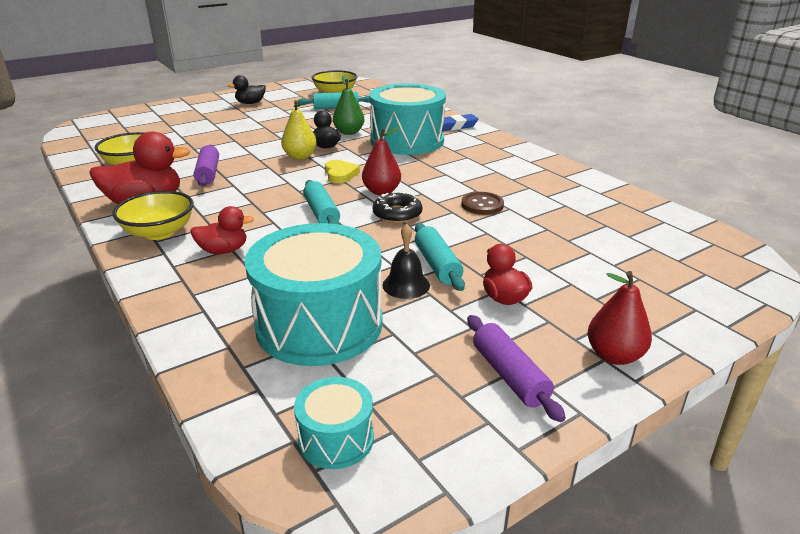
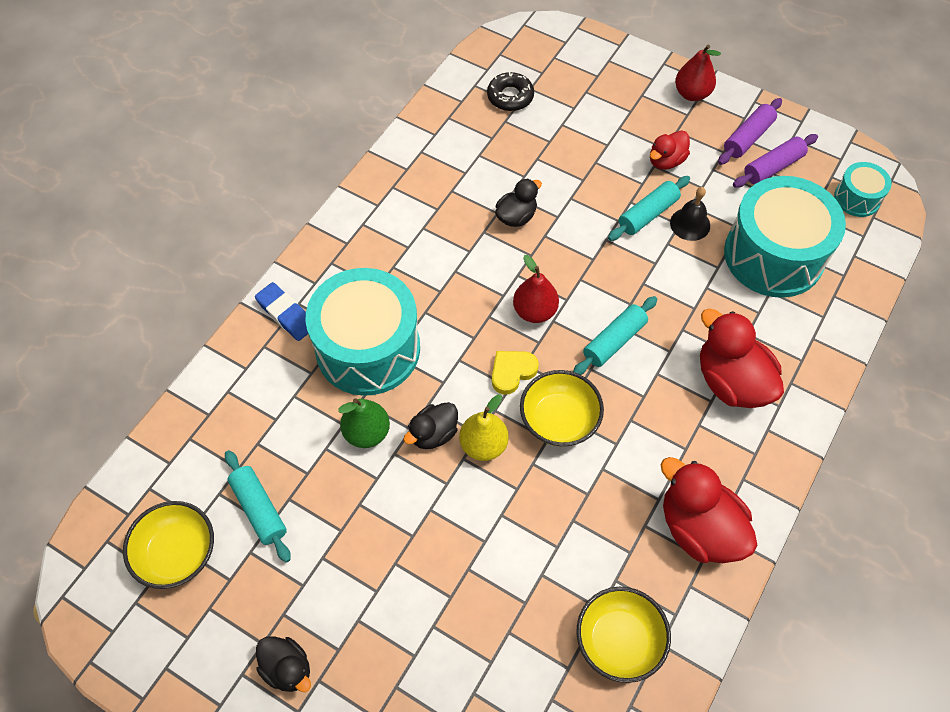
camera: 115 degrees left, 30 degrees up
(159, 232) = (741, 463): yellow bowl -> yellow bowl (559, 420)
(208, 173) = (589, 521): purple rolling pin -> purple rolling pin (773, 167)
(223, 250) = (731, 381): red duck -> red duck, size x1.75
(397, 214) = (577, 277): black donut -> black donut (510, 96)
(482, 205) = (516, 216): brown button -> black duck

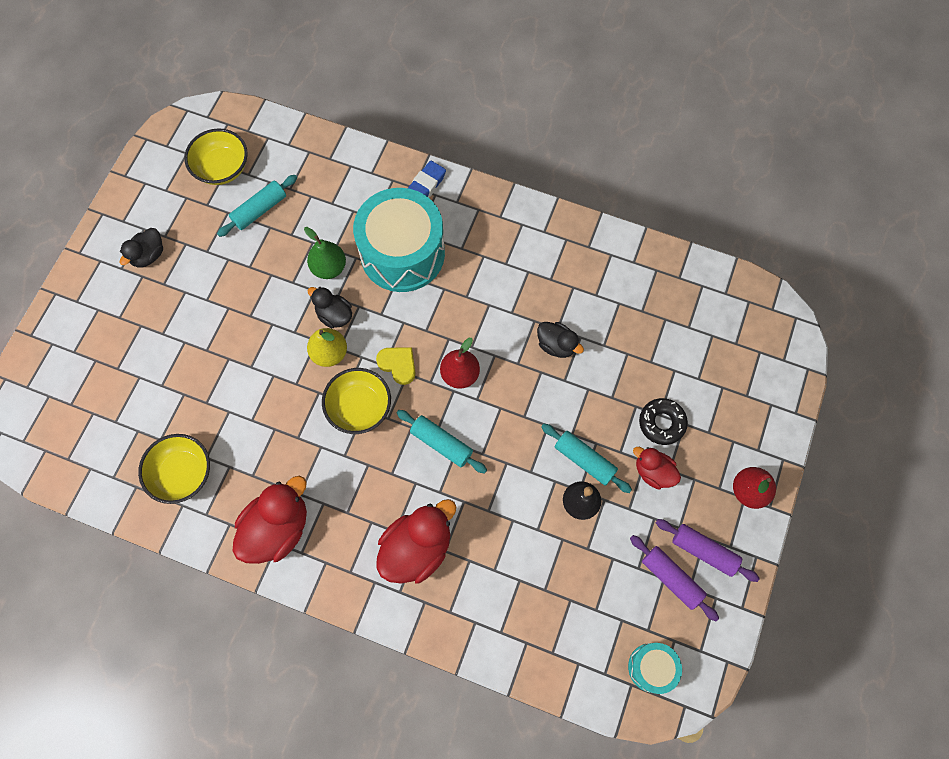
camera: 80 degrees right, 10 degrees up
(510, 96) = (696, 319): black donut -> black donut (661, 423)
(773, 255) = (562, 582): turquoise drum -> none

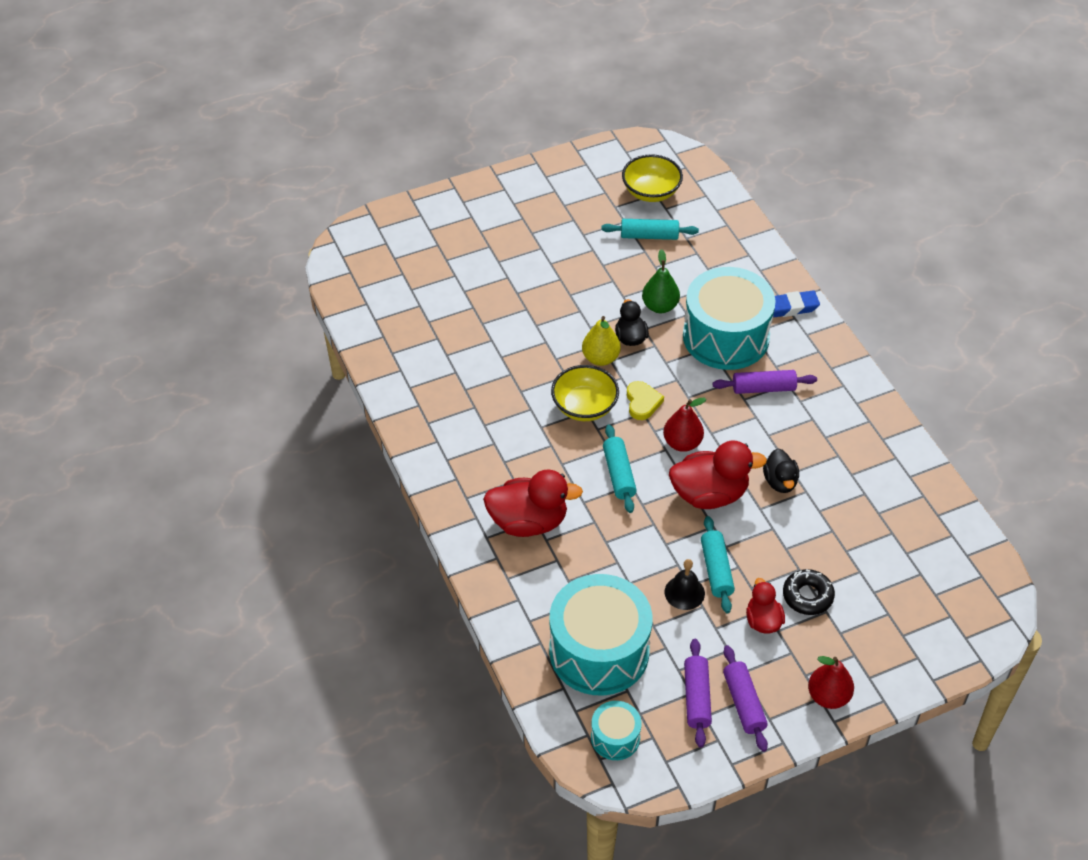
camera: 45 degrees right, 20 degrees down
(148, 255) = (540, 209): black duck -> none
(182, 473) = (421, 352): yellow bowl -> none
(277, 528) = (447, 433): red duck -> red duck (709, 494)
(471, 275) = (763, 388): none -> purple rolling pin
(572, 608) = (599, 651): none -> turquoise drum

